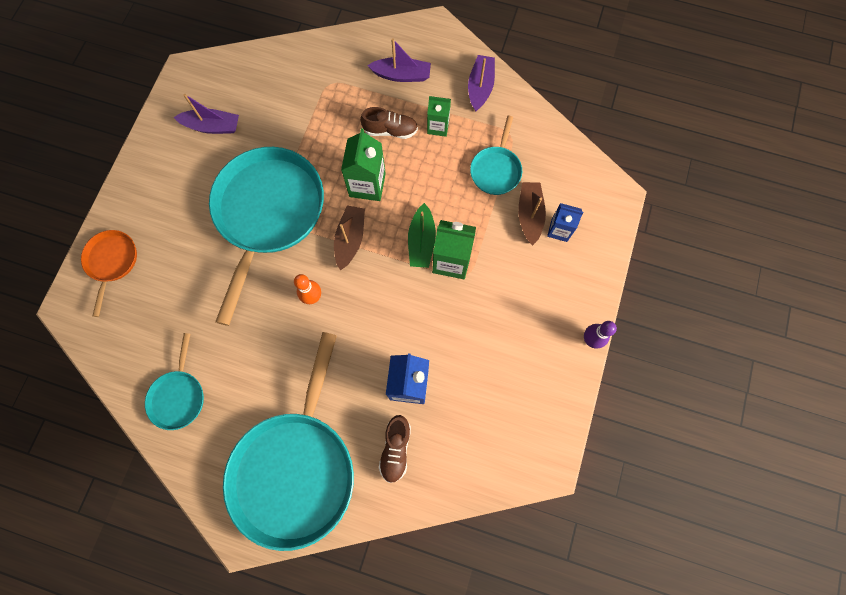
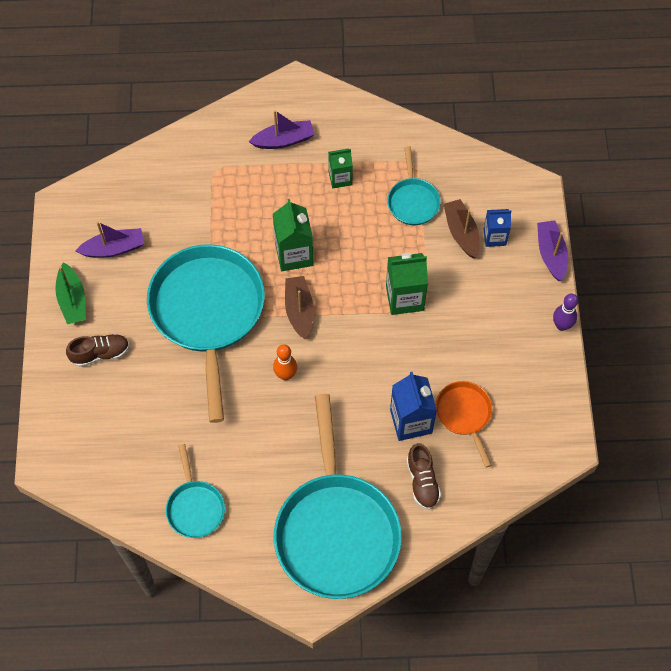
camera: 20 degrees left, 10 degrees down
(112, 262) = (71, 409): orange pan -> orange pan (464, 415)
(390, 130) = (295, 196): brown shoe -> brown shoe (100, 354)
(421, 241) = (369, 290): green boat -> green boat (72, 300)
(480, 87) = (366, 128): purple boat -> purple boat (551, 254)

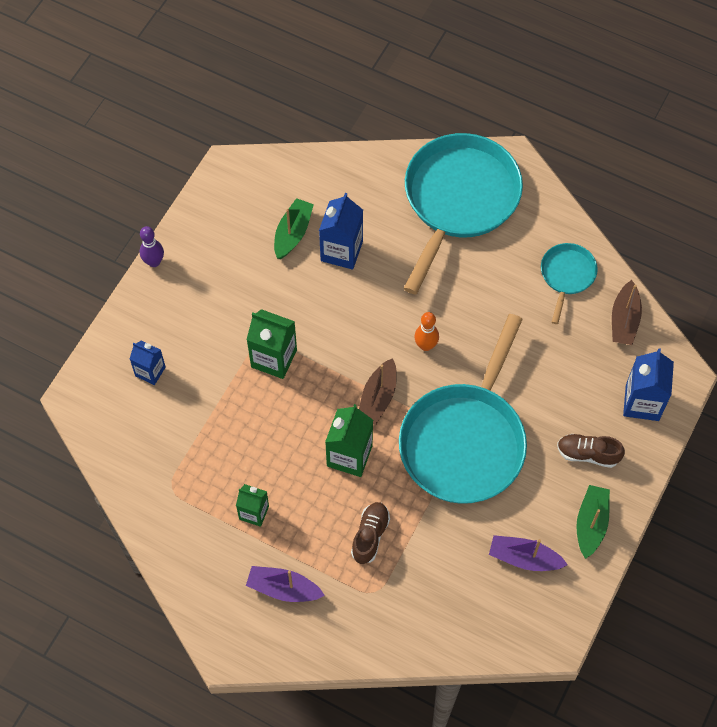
camera: 150 degrees left, 0 degrees up
(73, 422) = (642, 402): none -> blue carton
(413, 201) = (200, 449): turquoise pan -> none
(422, 481) = (364, 201): brown shoe -> brown shoe (370, 536)
(461, 232) = (177, 392): brown boat -> brown boat (624, 320)
(464, 415) = (293, 233): orange pan -> green boat
(551, 254) = (112, 328): purple boat -> none

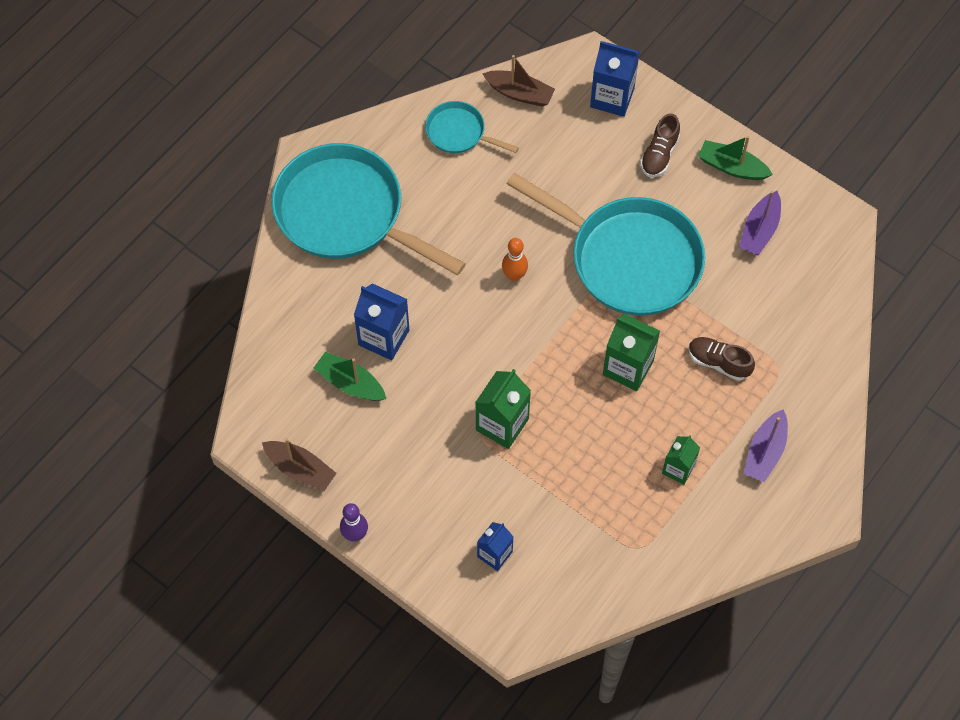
camera: 80 degrees left, 0 degrees up
(378, 398) = (567, 330): brown boat -> brown boat (300, 469)

